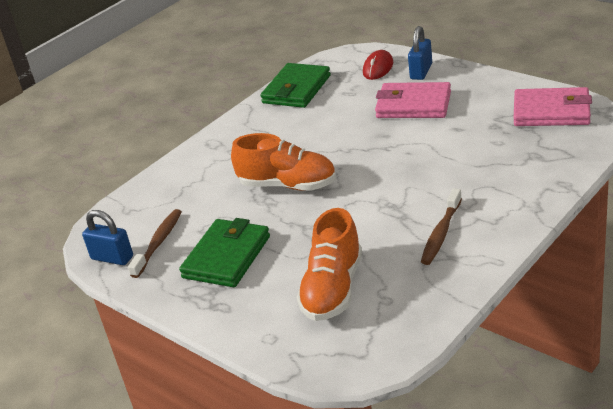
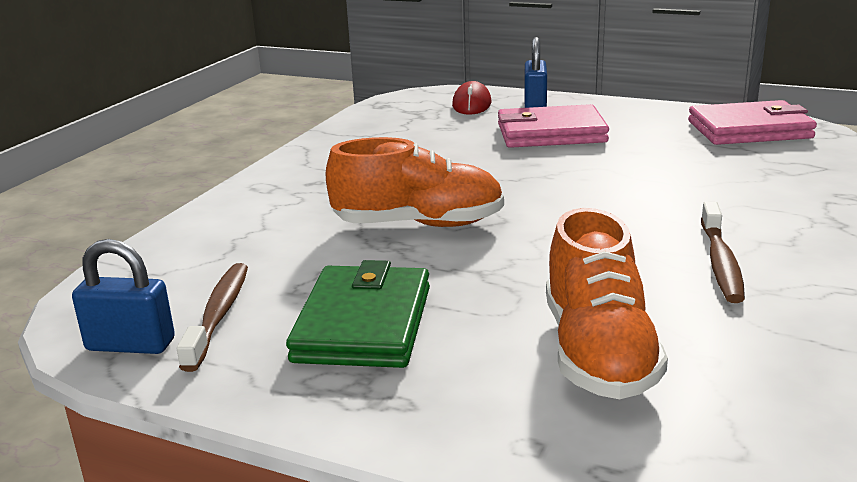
camera: 20 degrees left, 10 degrees down
(296, 89) = (366, 128): green wallet -> none

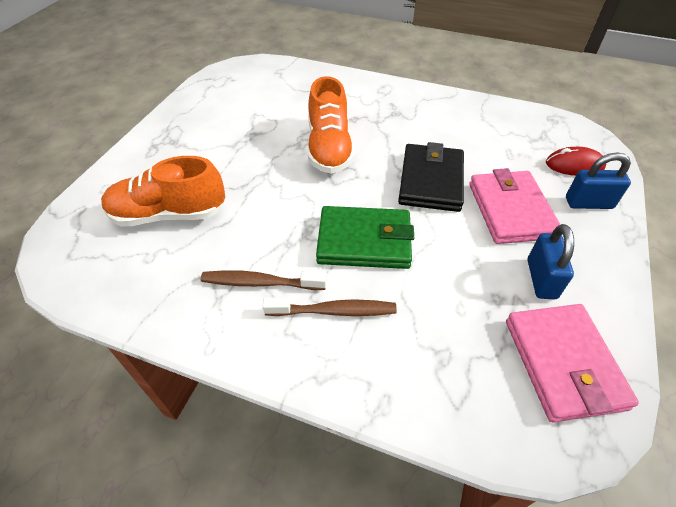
camera: 85 degrees right, 25 degrees up
(130, 345) = (217, 80): blue padlock -> blue padlock (541, 279)
(219, 315) = (237, 97): brown toothbrush -> brown toothbrush (334, 311)
(363, 324) = (218, 137): green wallet -> green wallet (364, 241)
(500, 165) = (431, 181): none -> black wallet

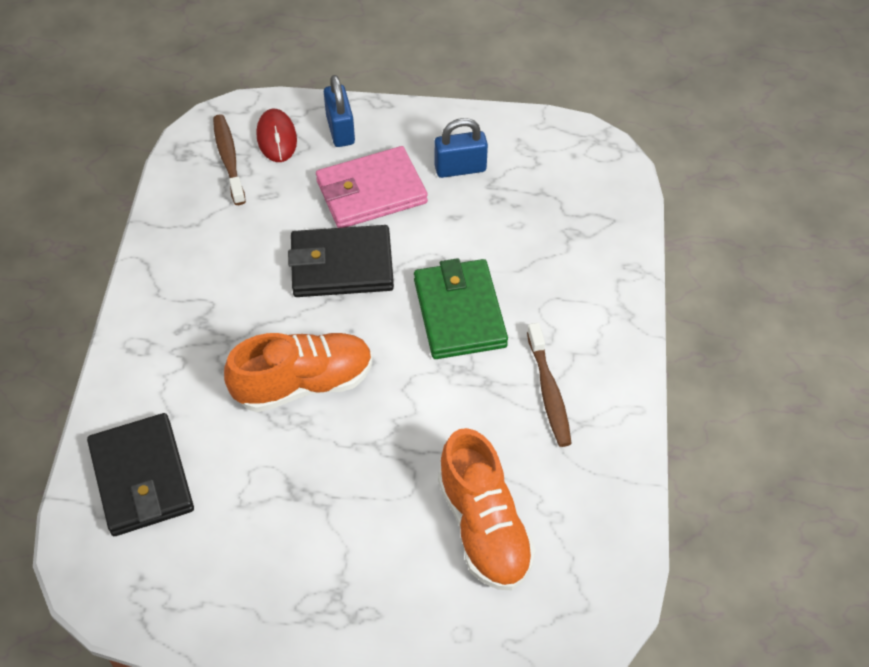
camera: 105 degrees left, 5 degrees up
(292, 84) = (142, 477): none -> black wallet
(334, 311) = (558, 319): brown toothbrush -> brown toothbrush (228, 158)
(563, 363) = (546, 156): pink wallet -> none

